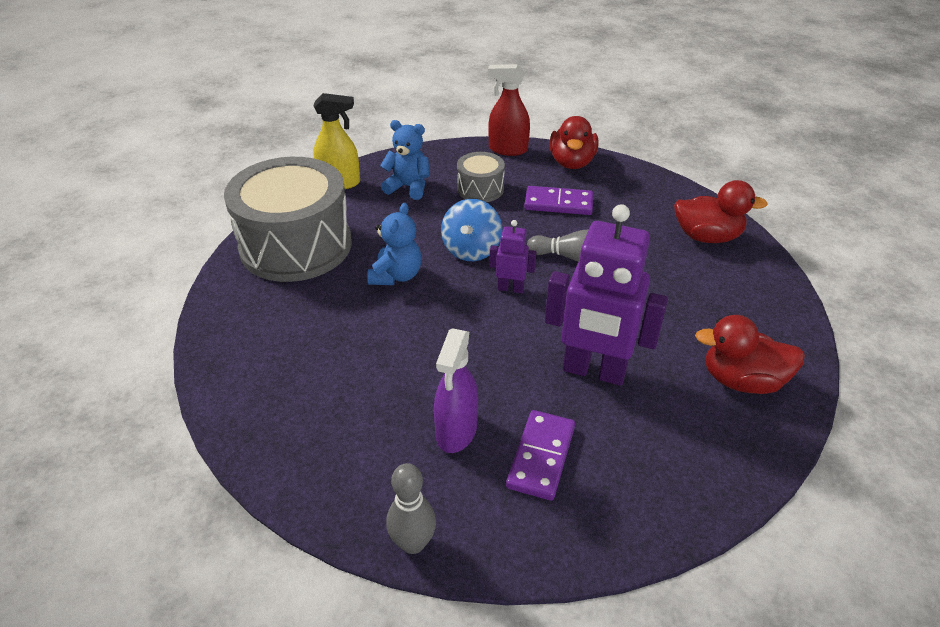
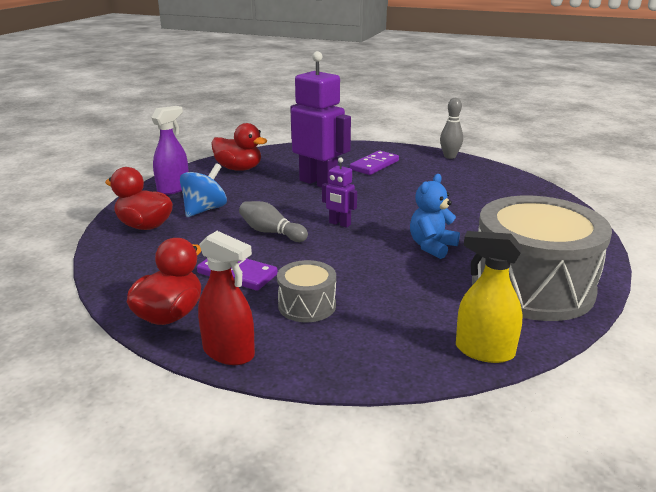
camera: 160 degrees left, 15 degrees down
(408, 187) = (393, 325): blue teddy bear -> none
(456, 431) = (415, 177): purple spray bottle -> purple spray bottle (173, 188)
(471, 250) = (355, 252): blue spinning top -> blue spinning top (204, 210)

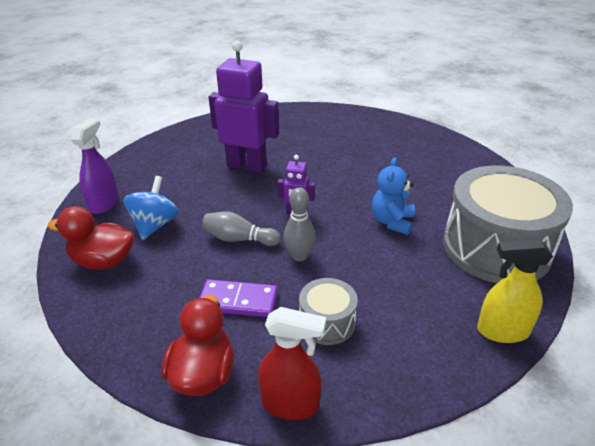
camera: 20 degrees left, 10 degrees up
(239, 169) = (157, 163): red duck -> none
(374, 165) = (285, 134): purple domino -> none
(449, 156) = (345, 111): grey bowling pin -> grey bowling pin (299, 256)

